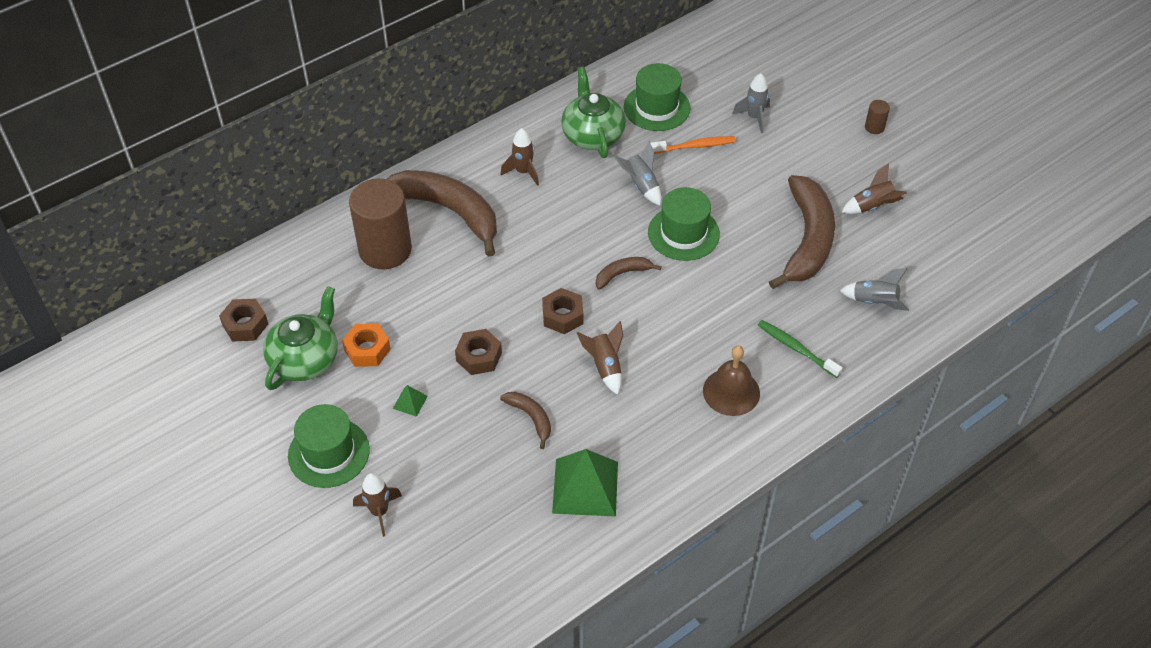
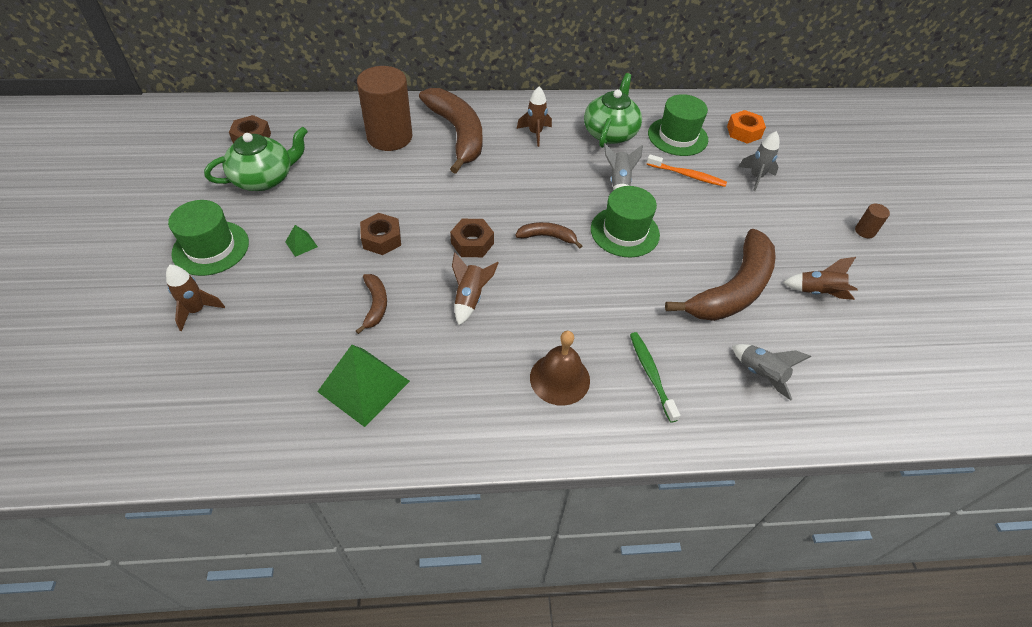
camera: 30 degrees right, 0 degrees up
(367, 350) = (310, 193): orange nut -> orange nut (743, 132)

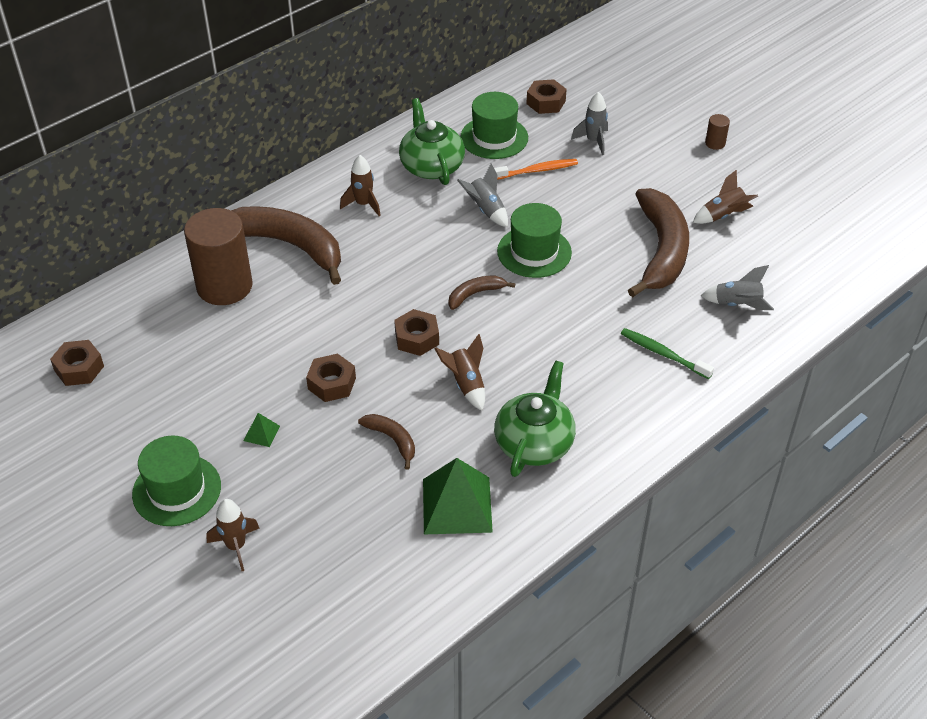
camera: 35 degrees left, 5 degrees down
(264, 178) = (146, 398): green teapot -> green teapot (534, 443)
(559, 378) = (601, 400): brown bell -> none
(743, 132) = (546, 102): orange nut -> brown nut

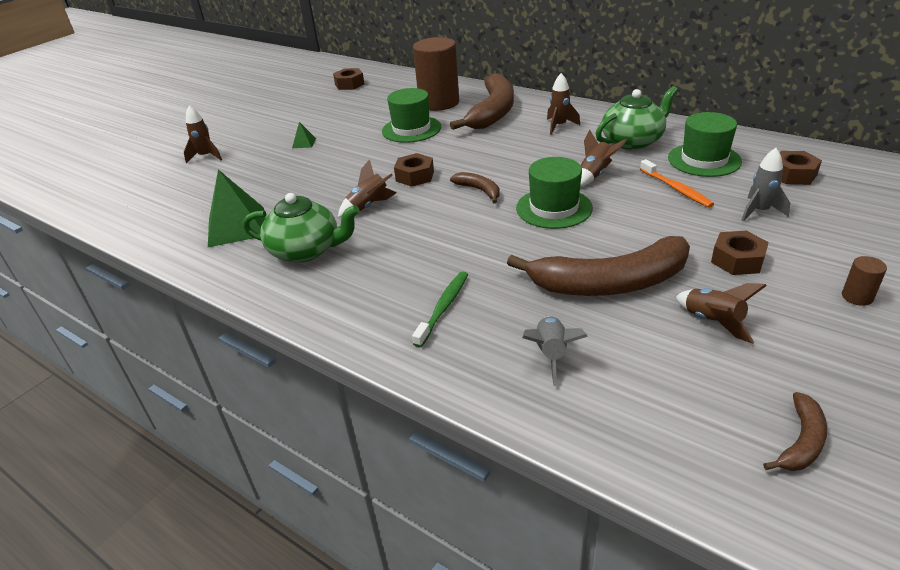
camera: 80 degrees right, 10 degrees down
(177, 490) = (253, 130): green hat -> green hat (411, 129)
(332, 383) = (356, 155): brown nut -> brown nut (737, 260)
(392, 440) = (303, 188): brown banana -> brown banana (801, 441)
(486, 210) = (594, 175): grey rocket -> brown rocket

